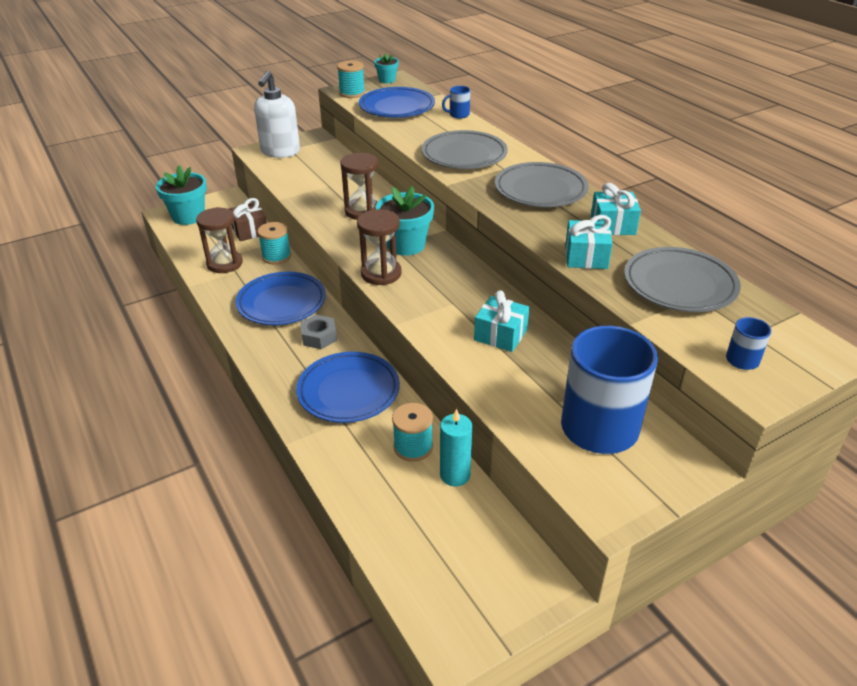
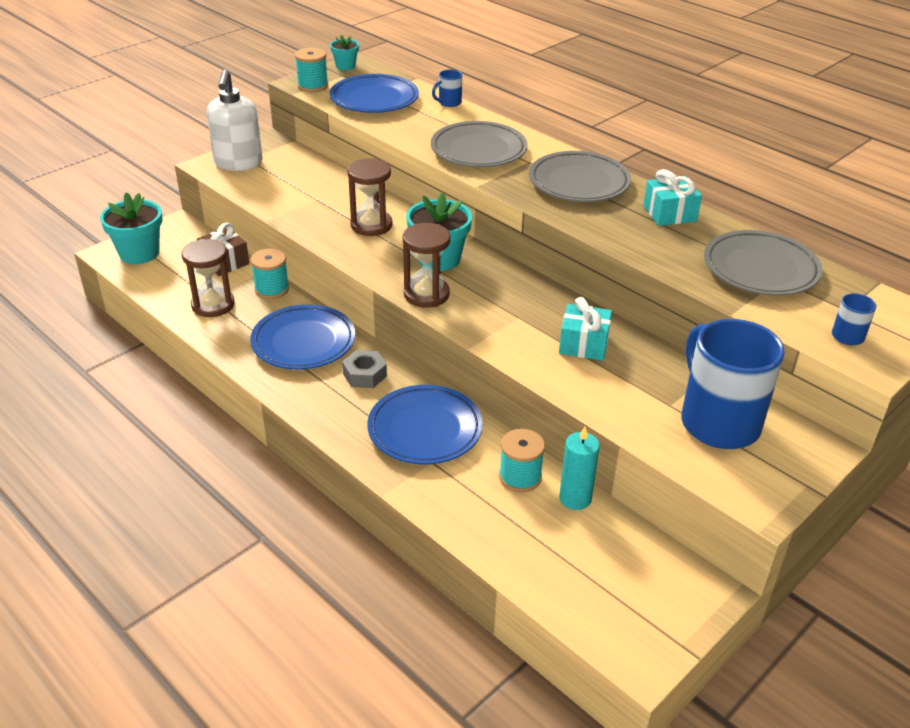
camera: 15 degrees left, 0 degrees up
(586, 257) = (658, 250): turquoise gift -> none

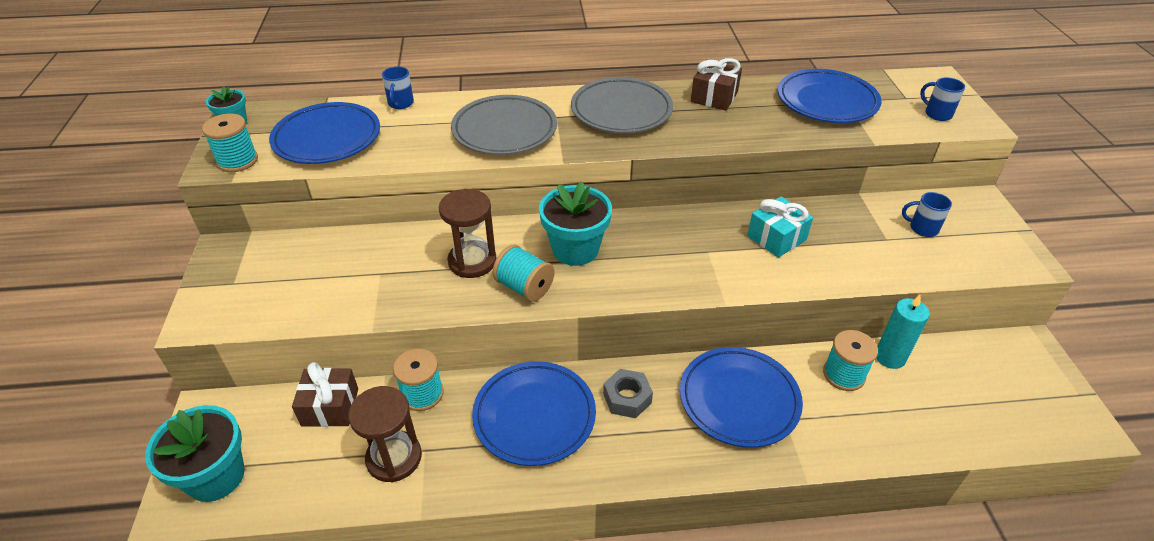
camera: 50 degrees left, 5 degrees up
(238, 163) = (232, 295): white soap dispenser -> none
(373, 256) = (524, 287): none -> turquoise spool
(426, 294) = (622, 286): brown hourglass -> none
(669, 213) = (714, 97): turquoise gift -> brown gift
(718, 422) = (922, 228): blue mug -> blue mug, size x0.41
(760, 269) = (826, 101): grey plate -> blue plate

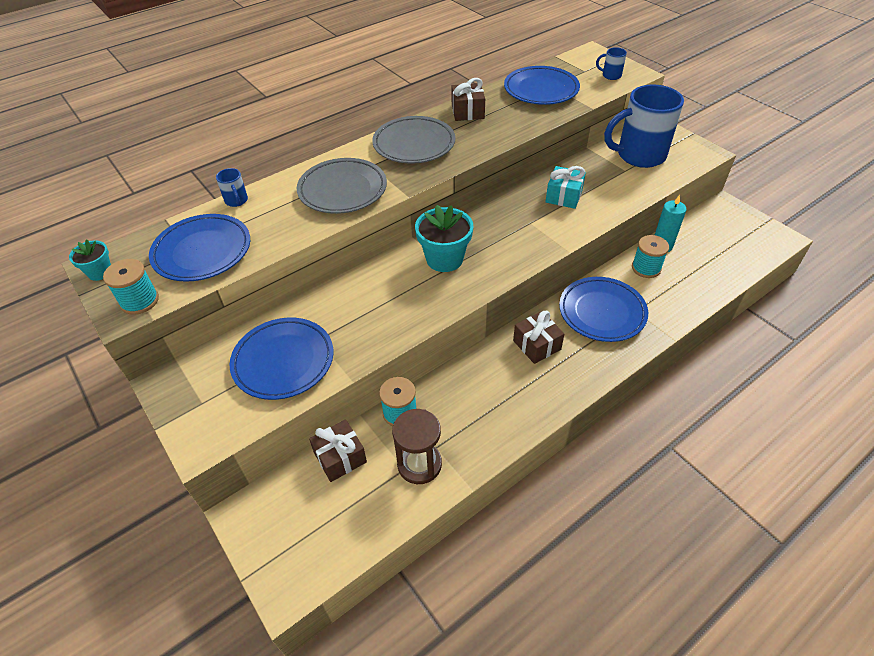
camera: 30 degrees left, 5 degrees up
(216, 476) = (297, 552): turquoise flower pot -> none
(472, 261) = (379, 299): brown hourglass -> none
(524, 287) = (433, 300): turquoise spool -> none
(534, 416) = (489, 387): blue plate -> blue plate (283, 361)
(627, 398) = (537, 345): grey nut -> brown gift
(922, 228) = (639, 155): blue mug -> blue mug, size x2.47

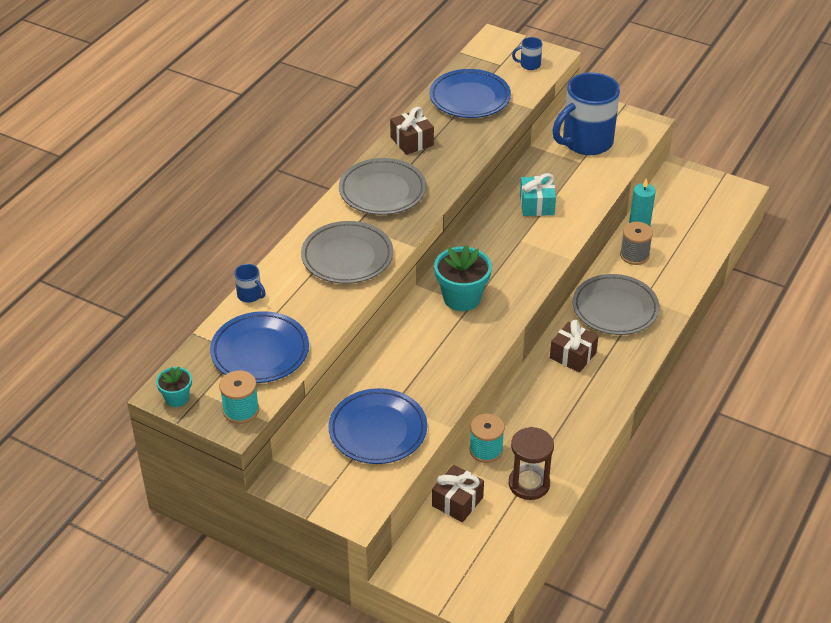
camera: 25 degrees left, 5 degrees down
(602, 312) = (615, 308): blue plate -> grey plate
(646, 268) = (634, 255): turquoise spool -> grey spool

